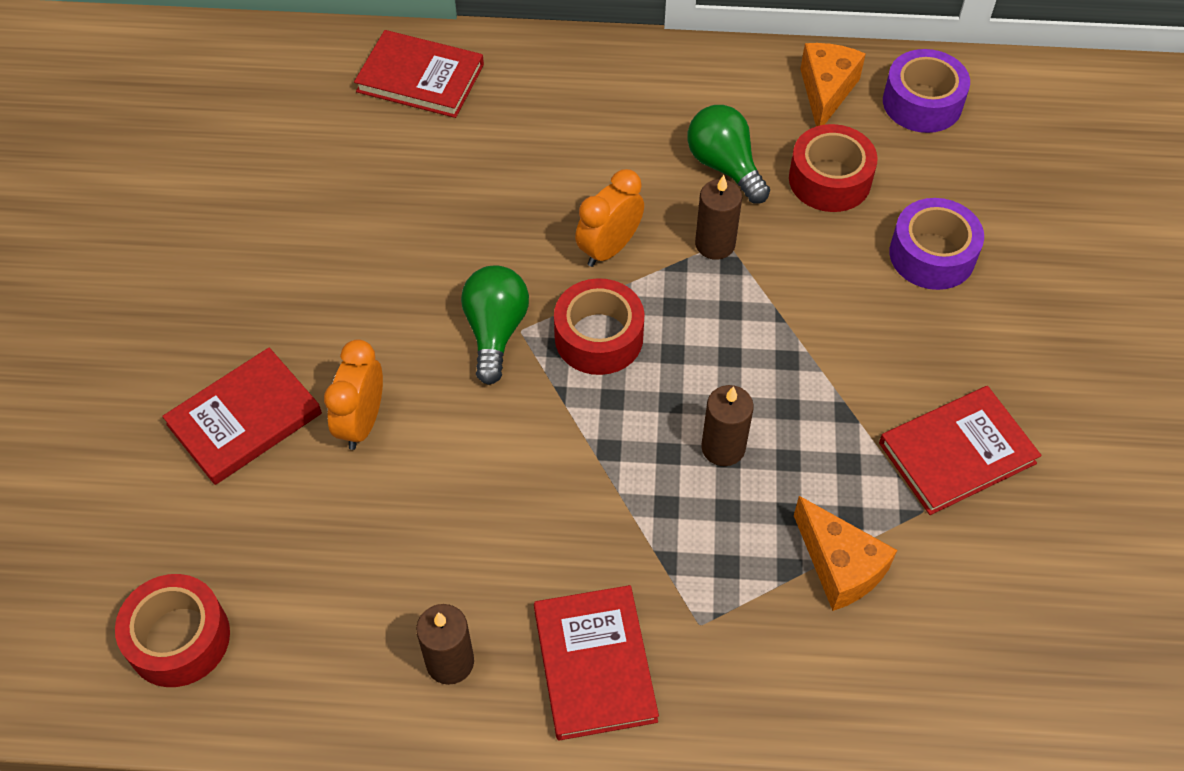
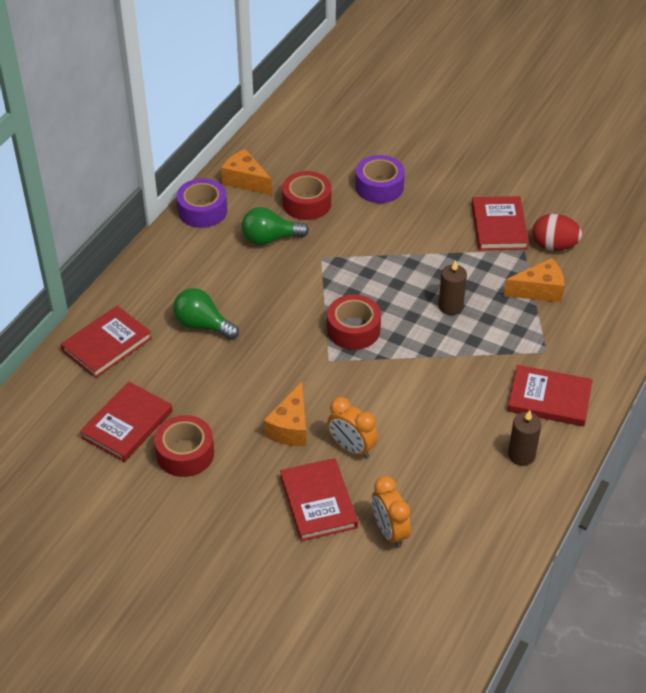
camera: 65 degrees left, 10 degrees down
(179, 638) = (451, 570): red tape -> red tape (185, 453)
(292, 156) = (127, 424): none -> red book
(368, 333) = (290, 427): none -> orange cheese
(495, 331) = (323, 371): green light bulb -> green light bulb (202, 325)
(609, 248) = (296, 305): orange clock -> orange clock (390, 532)
(715, 244) = (320, 262): brown candle -> none
(922, 103) = (279, 149): purple tape -> purple tape (202, 211)
(966, 554) = (554, 246): none -> red egg

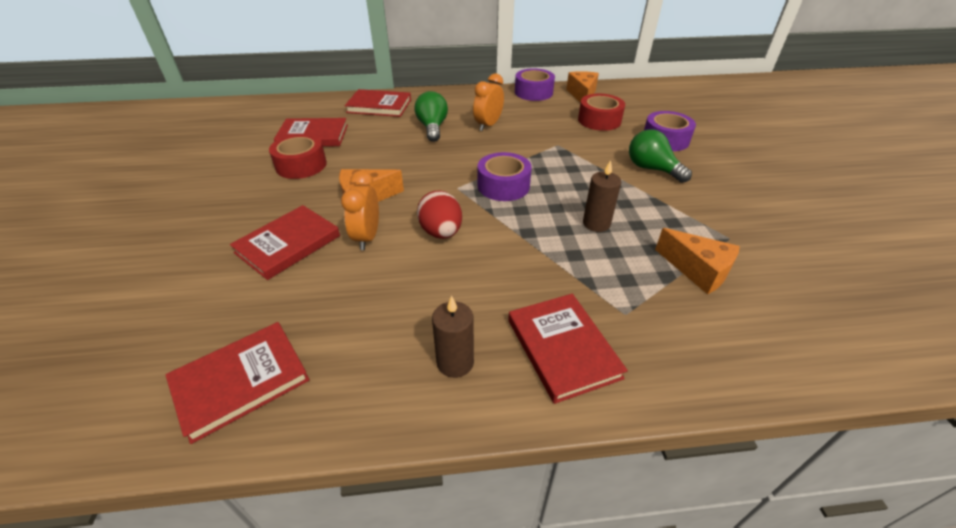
camera: 55 degrees right, 5 degrees down
(270, 239) = (545, 120): green light bulb -> green light bulb (652, 169)
(353, 329) = (503, 186): red tape -> purple tape
(390, 532) = (273, 304): orange clock -> orange clock (488, 125)
(499, 226) = (730, 211): red book -> red book (241, 381)
(554, 246) = (768, 255): red egg -> red egg (441, 232)

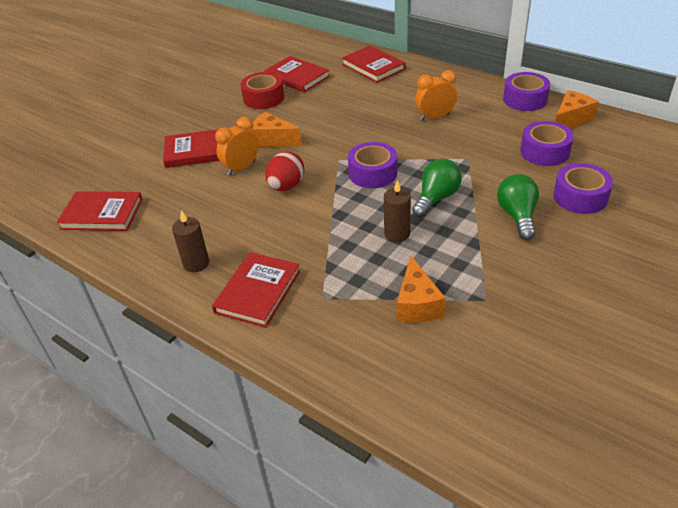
camera: 45 degrees right, 0 degrees up
(432, 128) = (387, 102): green light bulb -> green light bulb (436, 198)
(599, 120) = (544, 152): red tape -> purple tape

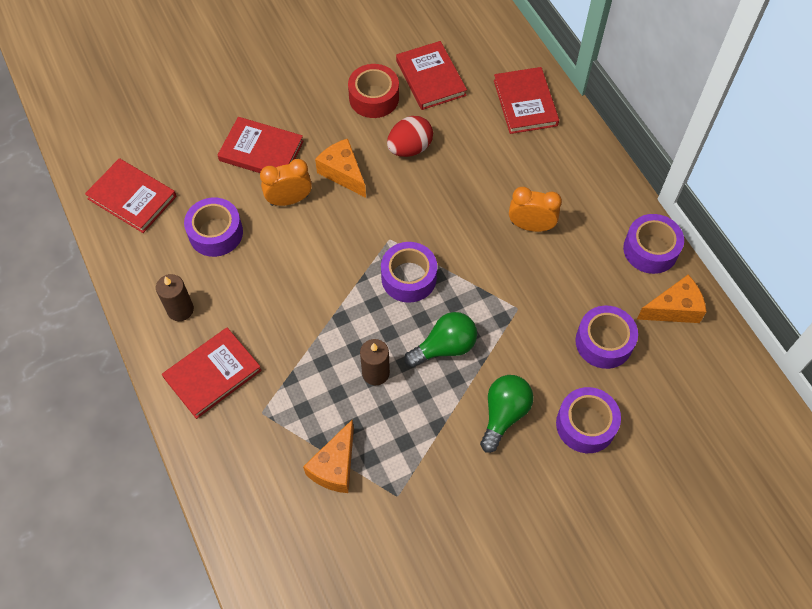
camera: 25 degrees right, 20 degrees up
(193, 207) = (216, 233): none -> purple tape
(286, 186) = (315, 251): red egg -> red egg (409, 148)

